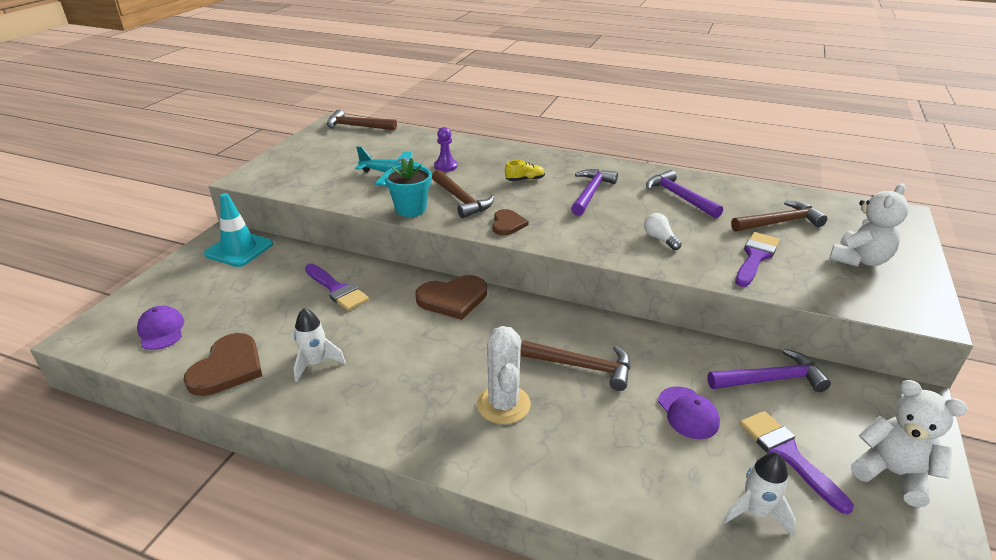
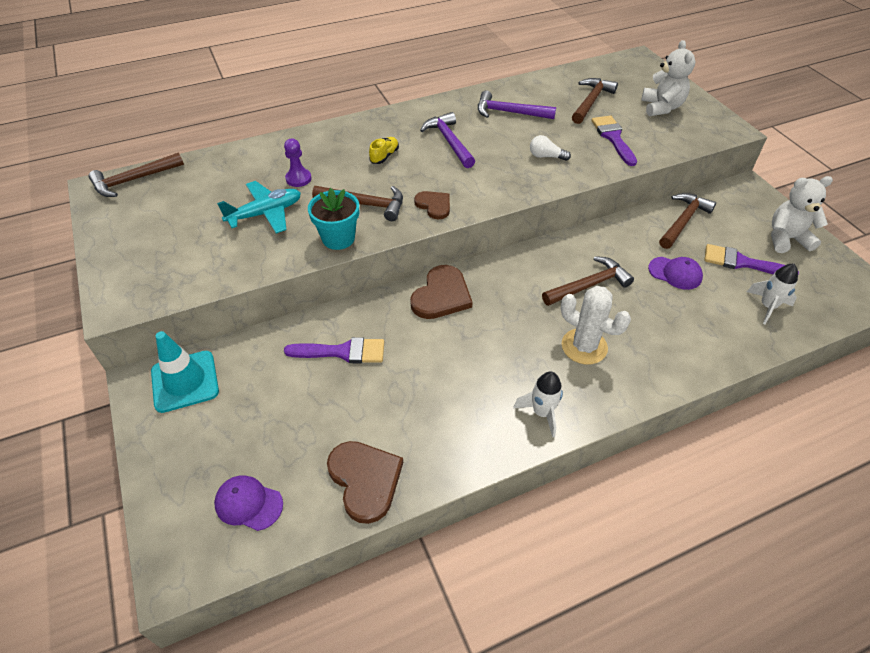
camera: 45 degrees left, 15 degrees up
(316, 363) = (426, 419): white rocket -> white rocket (542, 412)
(770, 379) = (683, 221): purple hammer -> brown hammer

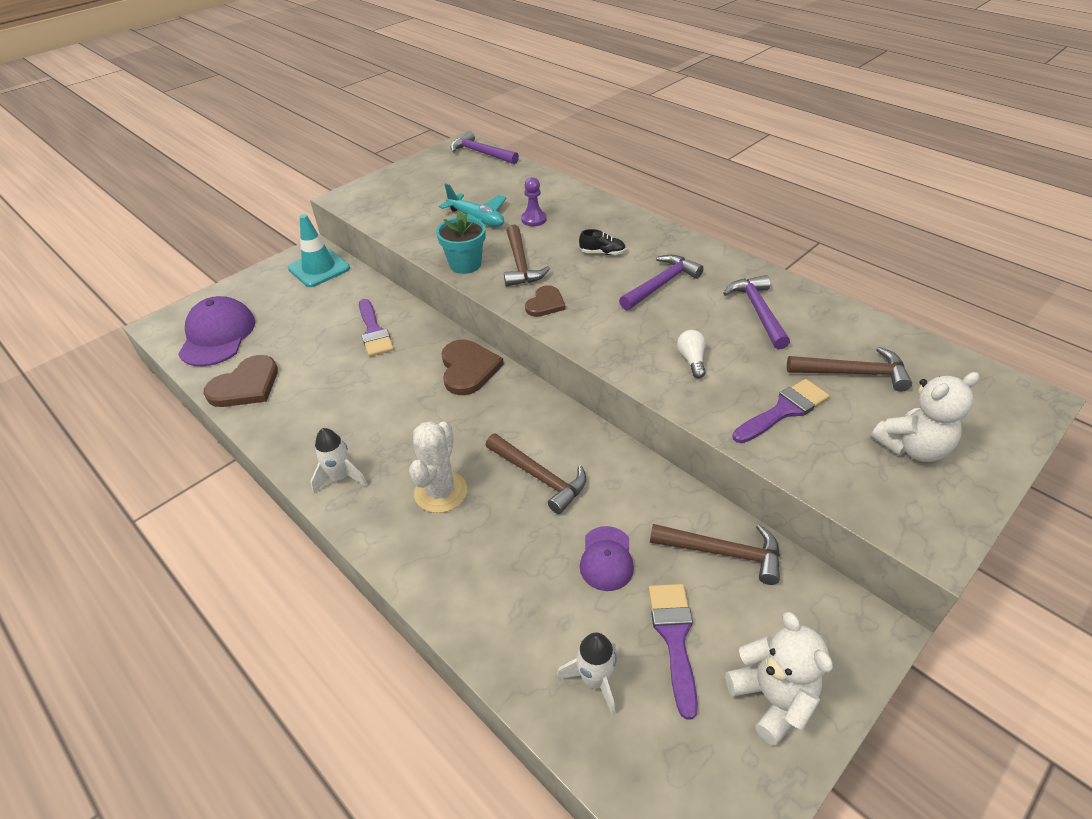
camera: 70 degrees right, 5 degrees down
(134, 180) = (481, 153): brown hammer -> purple hammer
(248, 503) = (217, 335): purple cap -> purple cap, size x1.72
(384, 156) = (602, 253): yellow shoe -> black shoe
(441, 295) = (468, 369): brown heart -> brown heart turned 105 degrees counterclockwise

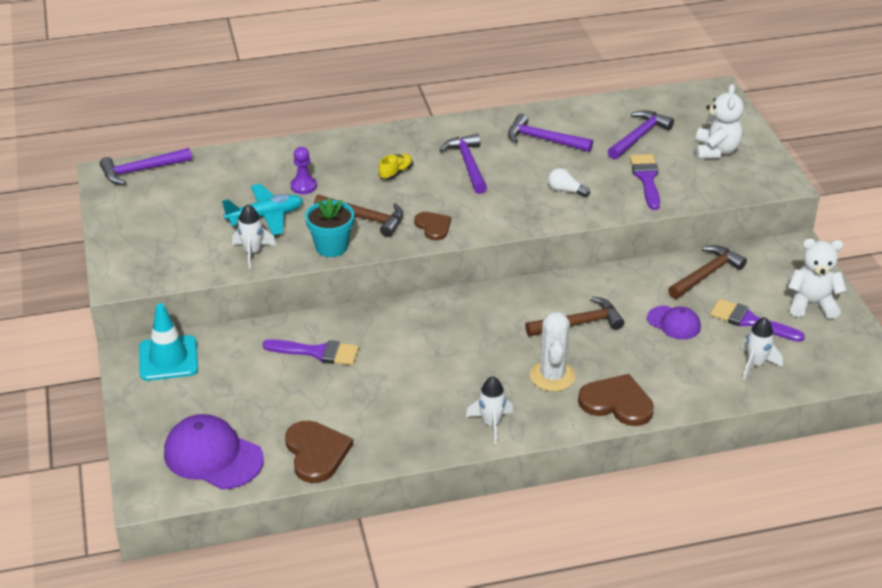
camera: 60 degrees left, 5 degrees down
(425, 233) = (252, 252): none -> white rocket
(441, 492) = (552, 376): white cactus -> white cactus turned 45 degrees clockwise
(468, 369) = (426, 315): brown heart -> brown heart (617, 403)
(602, 253) = (396, 173): black shoe -> yellow shoe
(853, 373) = (639, 136): brown hammer -> purple hammer

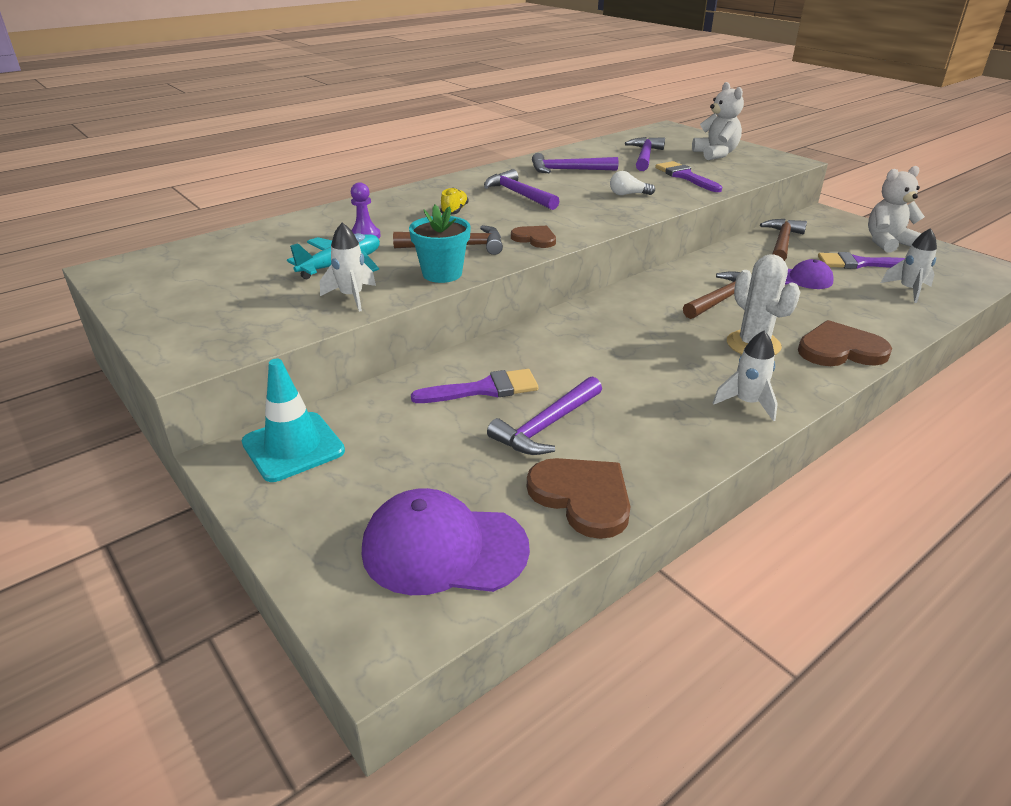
camera: 25 degrees left, 5 degrees down
(141, 170) = (155, 258): purple hammer -> purple hammer (547, 426)

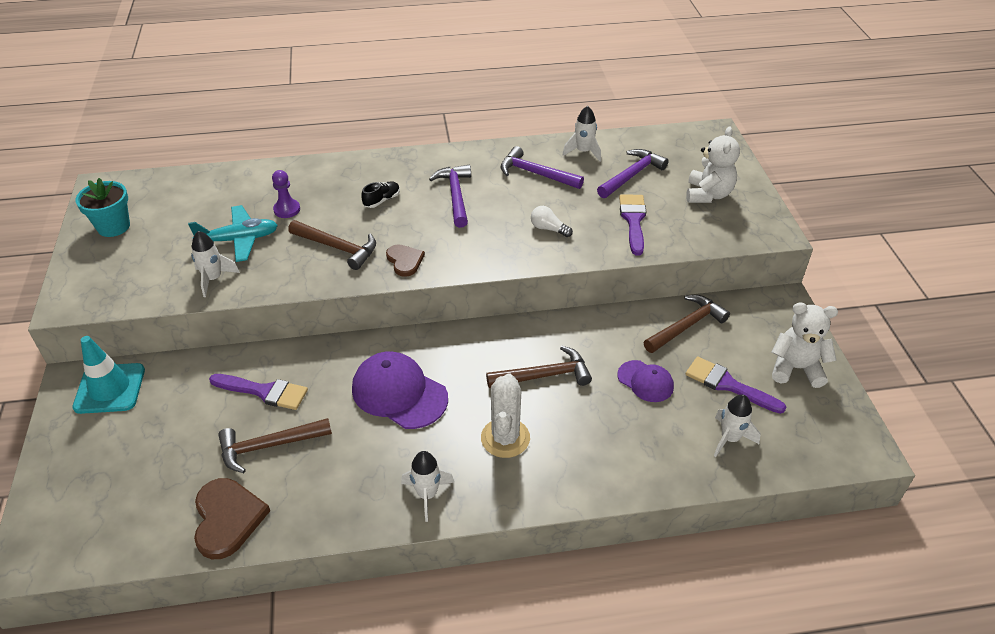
camera: 30 degrees right, 10 degrees up
(442, 274) = (295, 277): turquoise flower pot -> turquoise flower pot (113, 227)
(444, 549) = (115, 514): purple cap -> purple cap (399, 393)
(454, 211) = (382, 200): yellow shoe -> black shoe
(547, 426) = (269, 446): purple hammer -> brown hammer
(587, 153) = (583, 152): none -> white rocket
(840, 349) = (570, 477): brown heart -> none

